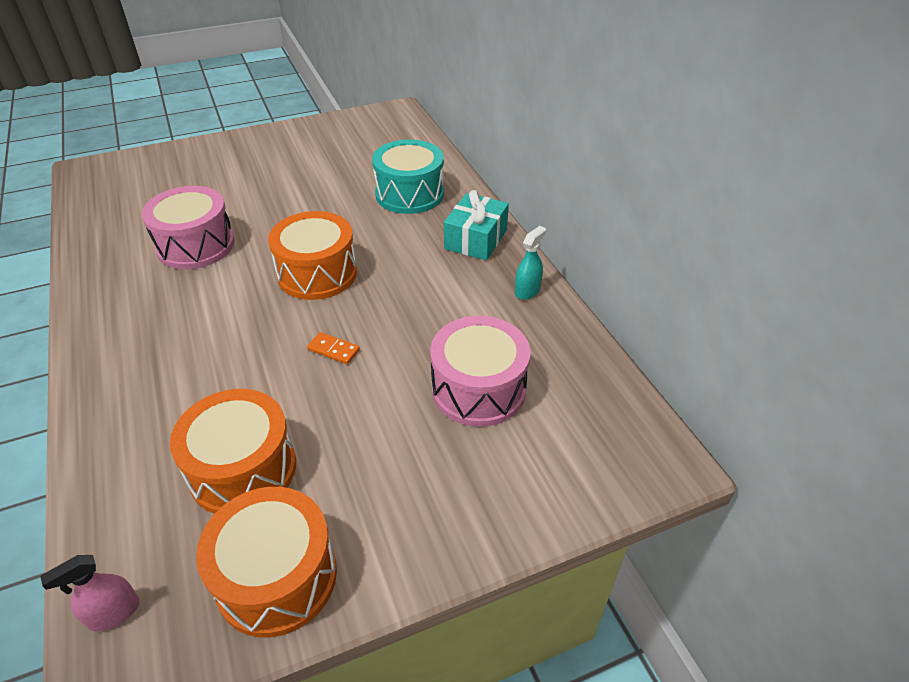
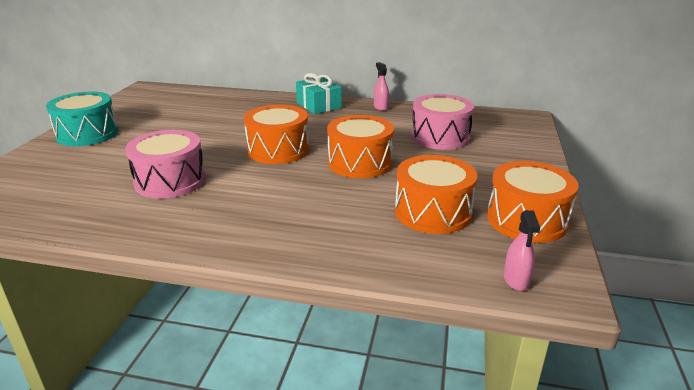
camera: 55 degrees left, 15 degrees down
(333, 350) = (360, 163): orange domino -> orange drum
(409, 194) = (244, 108): turquoise drum -> turquoise drum (87, 134)
(527, 291) = (380, 107): turquoise spray bottle -> pink spray bottle

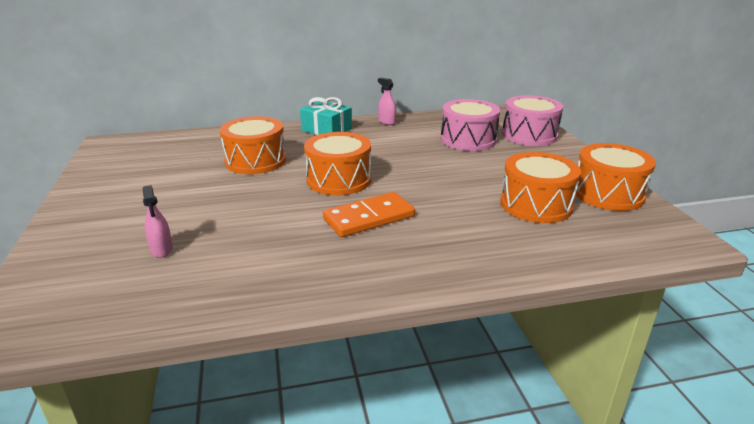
camera: 25 degrees left, 0 degrees up
(87, 134) = (98, 206): turquoise drum -> none
(170, 181) = (264, 234): pink drum -> pink drum (529, 135)
(264, 187) = (369, 218): none -> orange domino
(360, 163) = (428, 176): orange drum -> orange drum (255, 161)
(516, 280) = (653, 242): pink spray bottle -> pink spray bottle (161, 249)

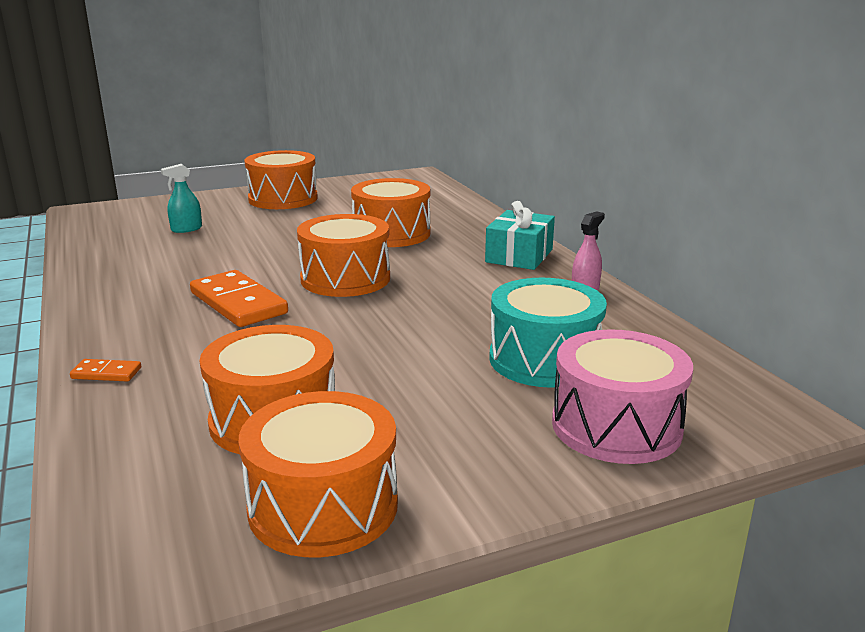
camera: 80 degrees right, 5 degrees down
(111, 200) = (283, 199): none -> orange drum
(161, 249) = (186, 229): pink spray bottle -> turquoise spray bottle
(468, 140) = (544, 359): pink drum -> turquoise drum
(480, 264) = (106, 373): none -> orange domino

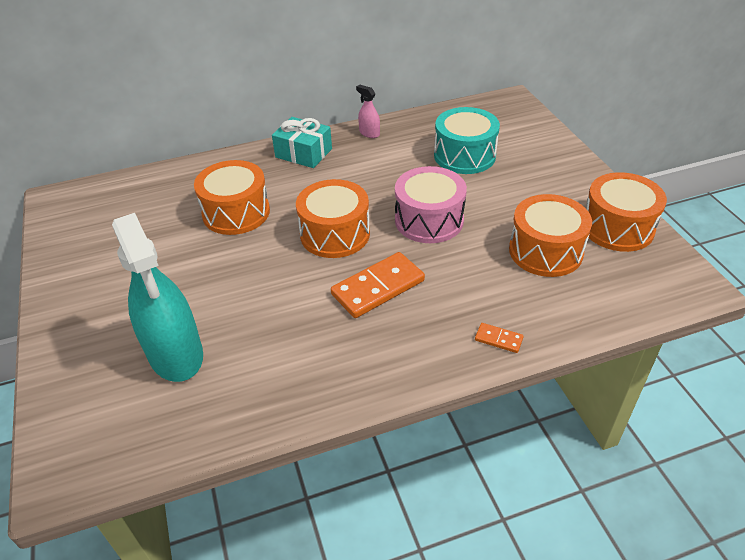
camera: 85 degrees left, 20 degrees up
(106, 373) = (498, 339): orange domino -> orange domino turned 75 degrees counterclockwise
(186, 229) = (176, 354): turquoise spray bottle -> turquoise spray bottle, size x2.40
(283, 199) = (96, 290): orange drum -> none
(616, 426) = (530, 141): pink drum -> pink drum (429, 220)

